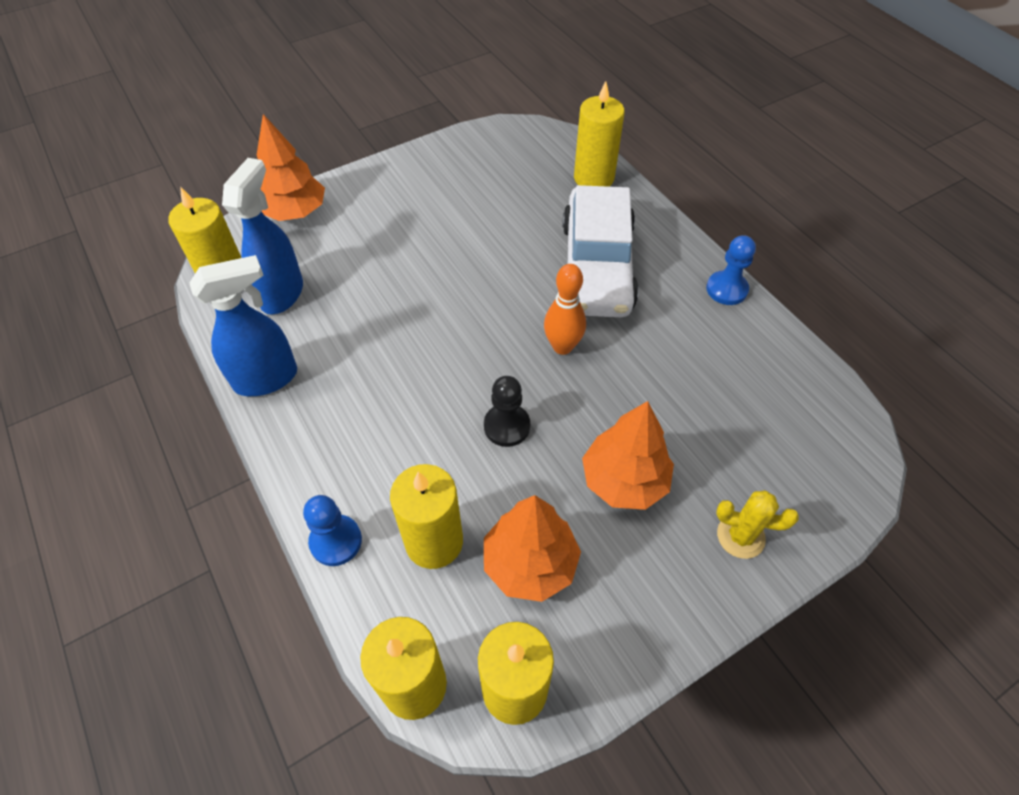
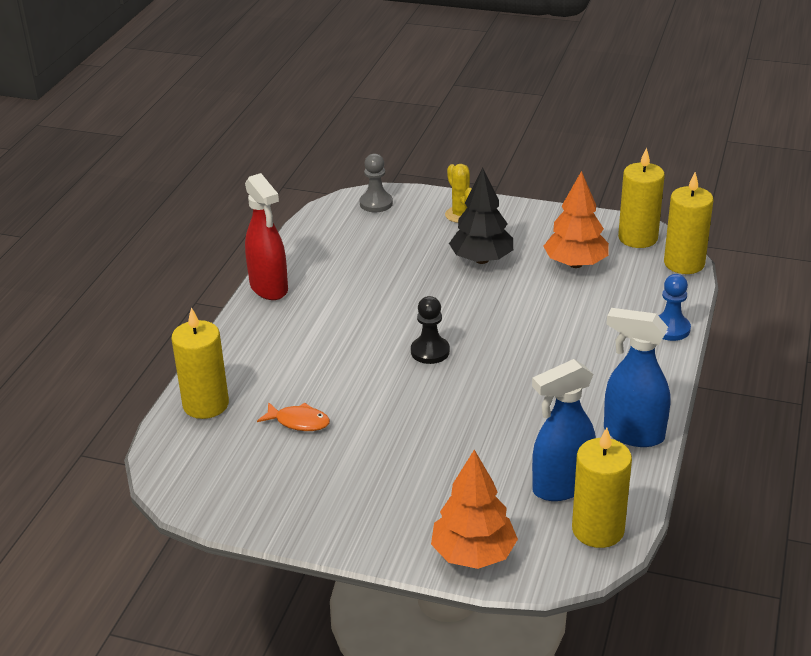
camera: 130 degrees left, 20 degrees down
(434, 542) = (615, 298): yellow candle -> none
(507, 426) = (509, 314): black pawn -> black pawn (430, 351)
(519, 210) = (298, 422): none -> orange fish
(562, 346) = (416, 326): orange bowling pin -> none
(596, 266) = (317, 350): white car -> none
(624, 480) = (481, 260): orange tree -> black tree
(726, 289) = (269, 288): blue pawn -> red spray bottle
(836, 472) = (376, 203): none -> grey pawn

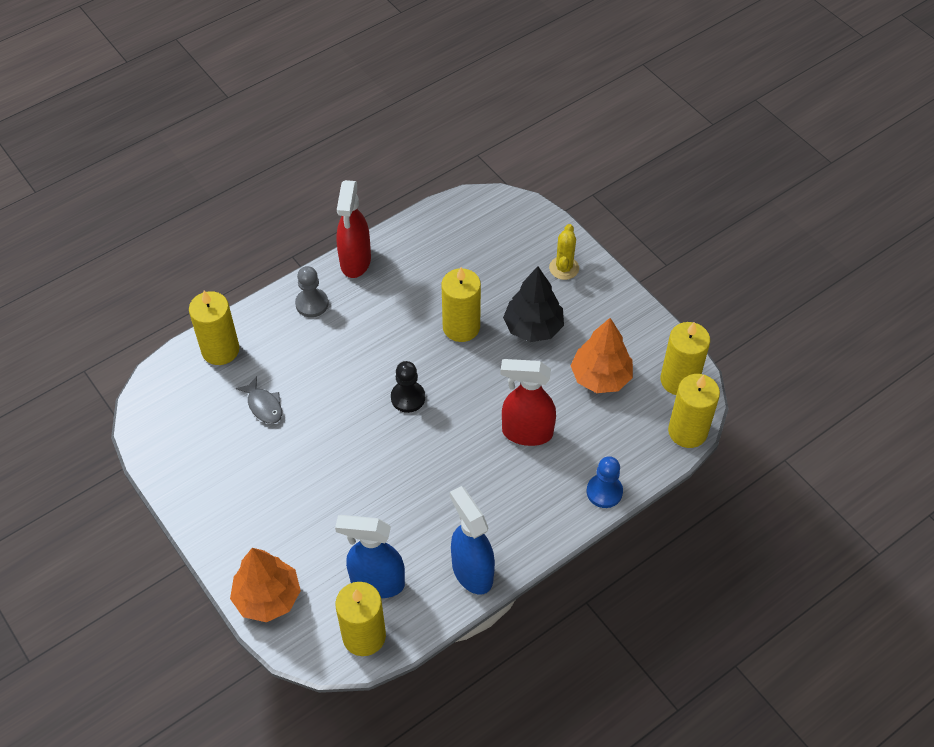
camera: 35 degrees right, 20 degrees up
(298, 422) = (264, 405): orange fish -> grey fish
(376, 203) = (511, 216): grey pawn -> grey pawn (312, 304)
(419, 286) = (461, 327): none -> yellow candle
(561, 324) = (526, 432): none -> red spray bottle

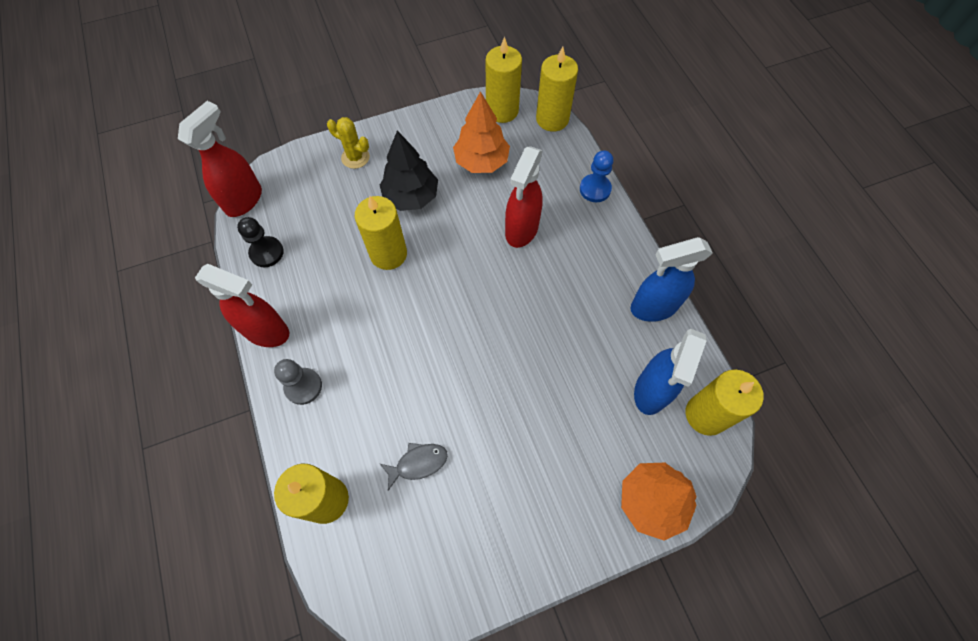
camera: 75 degrees left, 10 degrees up
(408, 398) = (453, 318): black pawn -> black pawn (267, 252)
(482, 199) = (244, 200): none -> red spray bottle

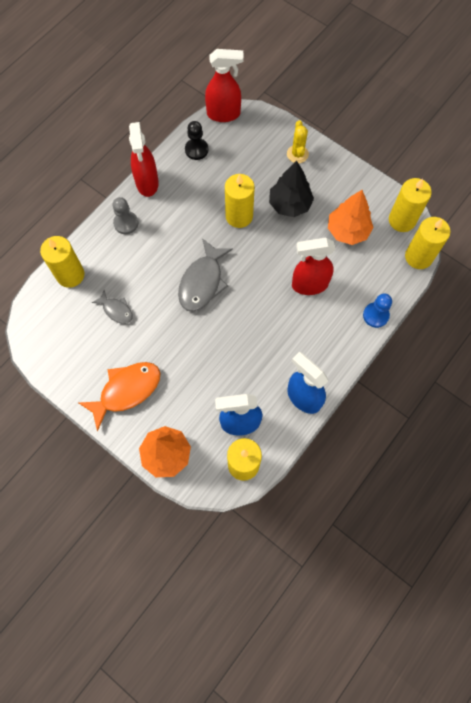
camera: 60 degrees right, 5 degrees up
(446, 338) = (202, 282): none -> grey fish
(539, 509) = (126, 391): none -> orange fish

